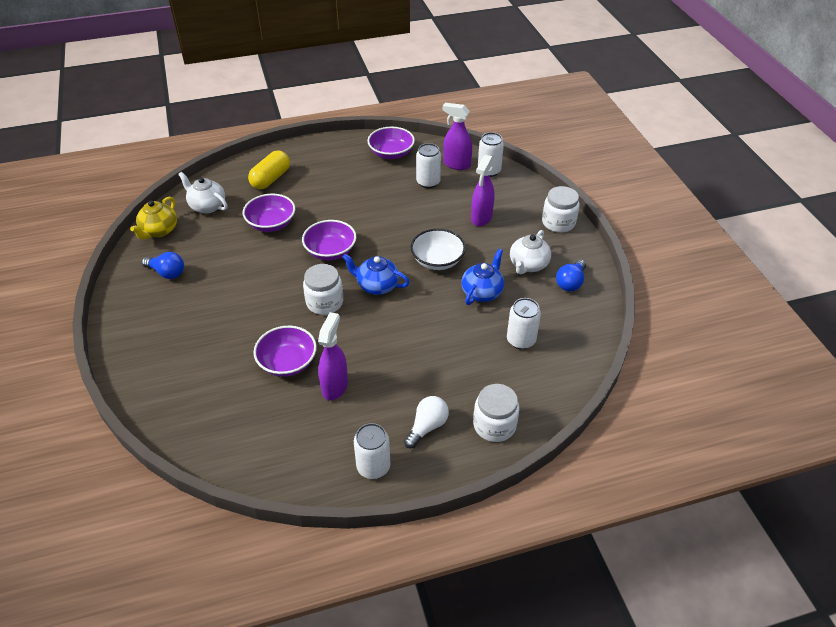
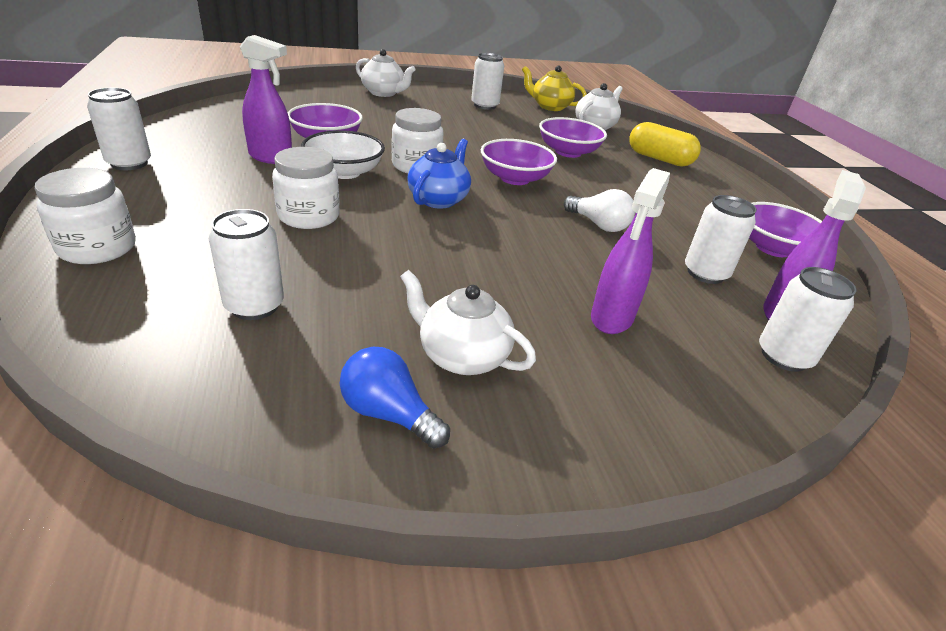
camera: 90 degrees right, 10 degrees down
(144, 347) = (384, 93): none -> white teapot
(167, 273) = (485, 105): blue light bulb -> white can
(427, 427) = (152, 199): white light bulb -> white light bulb (598, 225)
(437, 260) = (487, 253): white bowl -> white bowl (344, 172)
(481, 218) = (611, 318): purple spray bottle -> purple spray bottle turned 90 degrees counterclockwise
(482, 292) = (397, 284): blue teapot -> none
(558, 223) = (617, 442): white jar -> white jar (309, 216)

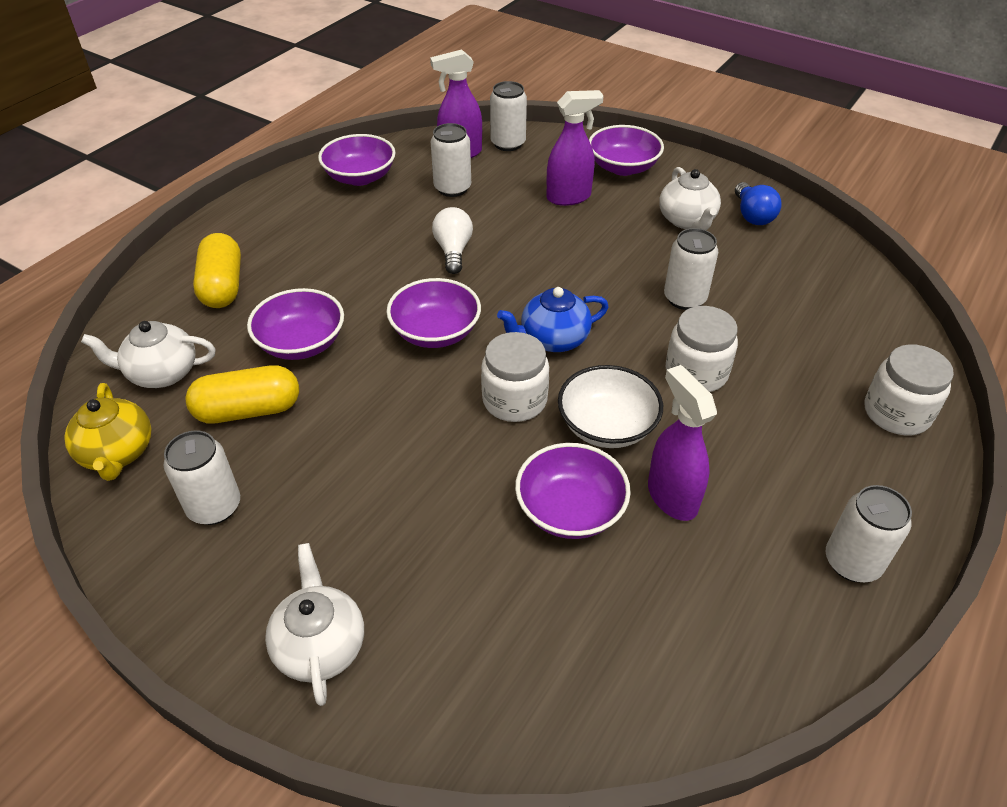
camera: 130 degrees left, 10 degrees up
(254, 306) = (791, 303): white can -> white can (684, 298)
(534, 127) = (248, 410): none -> yellow capsule
(634, 400) = (623, 167): none -> purple bowl

